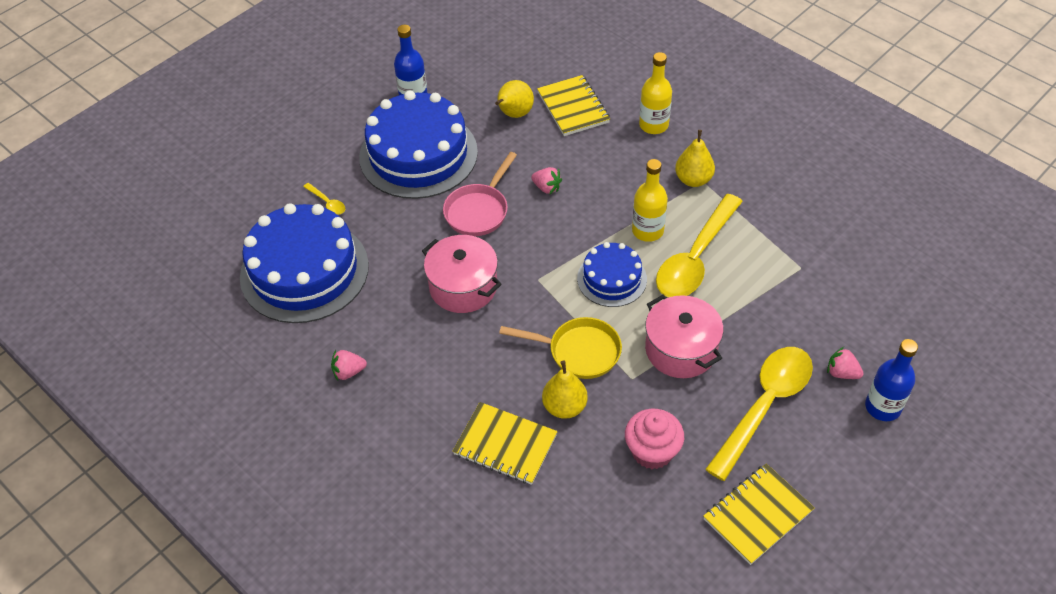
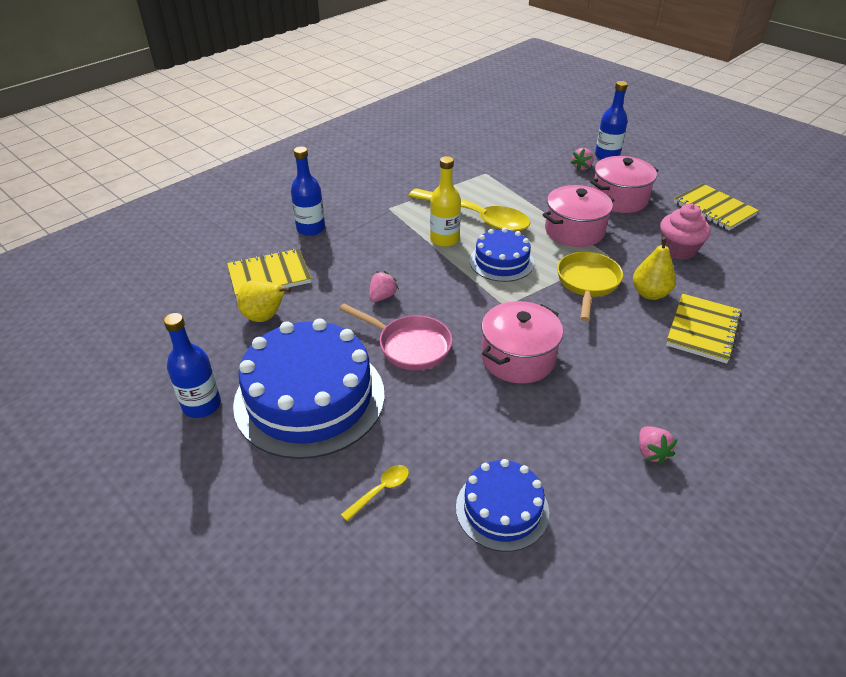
camera: 90 degrees left, 10 degrees down
(304, 271) = (502, 509): blue cake -> blue cake, size x0.54
(653, 125) = (311, 229): yellow bottle -> blue bottle
(693, 180) = (385, 212): yellow pear -> none
(764, 406) = (619, 198): yellow spoon -> pink pot

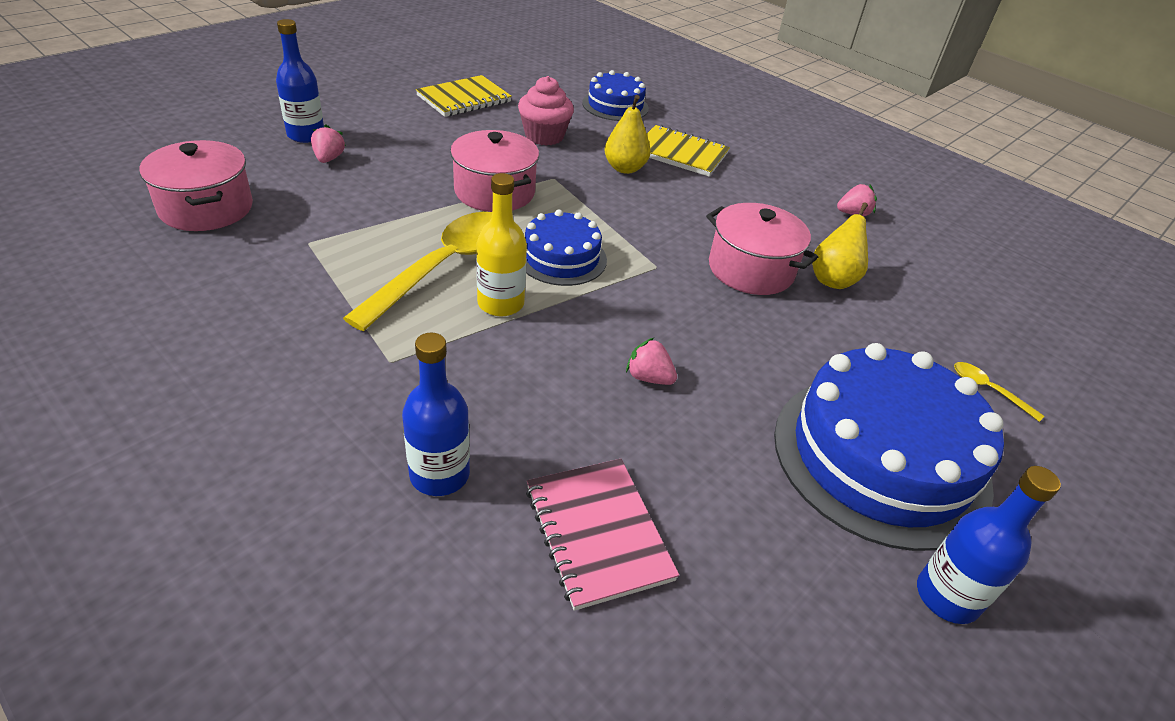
camera: 95 degrees left, 0 degrees up
(265, 317) = (720, 528): yellow pear -> yellow pear (833, 279)
(269, 275) = (597, 533): yellow notebook -> pink notebook
(409, 346) = (751, 355): pink pan -> none
(502, 509) = (962, 306): blue cake -> blue cake (615, 105)
(581, 167) = (329, 159): pink strawberry -> pink strawberry turned 120 degrees counterclockwise
(587, 283) = (608, 202): yellow pan -> none
(619, 198) = (424, 148): pink pot -> pink pot (206, 208)

